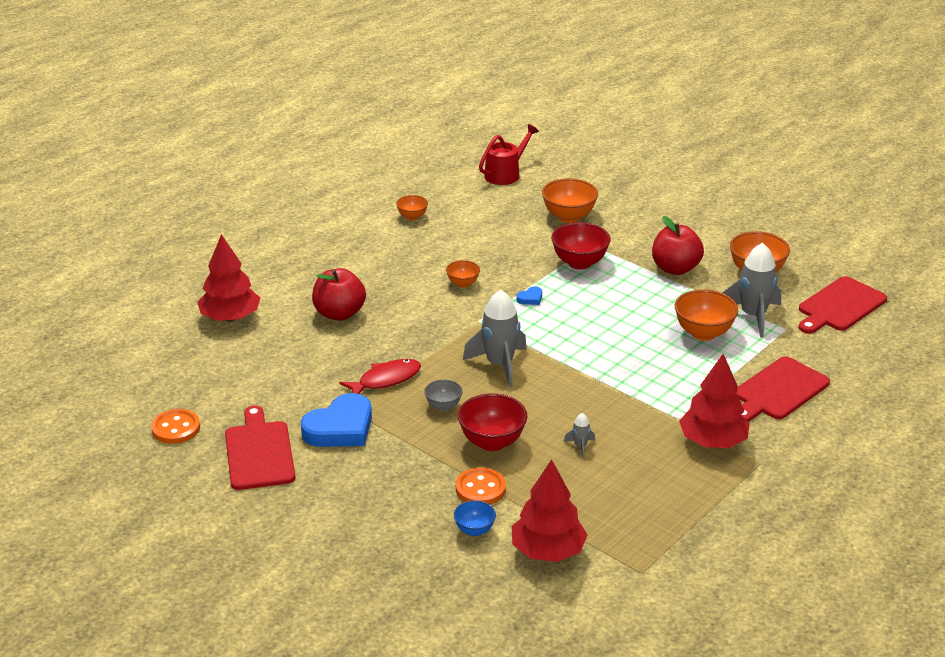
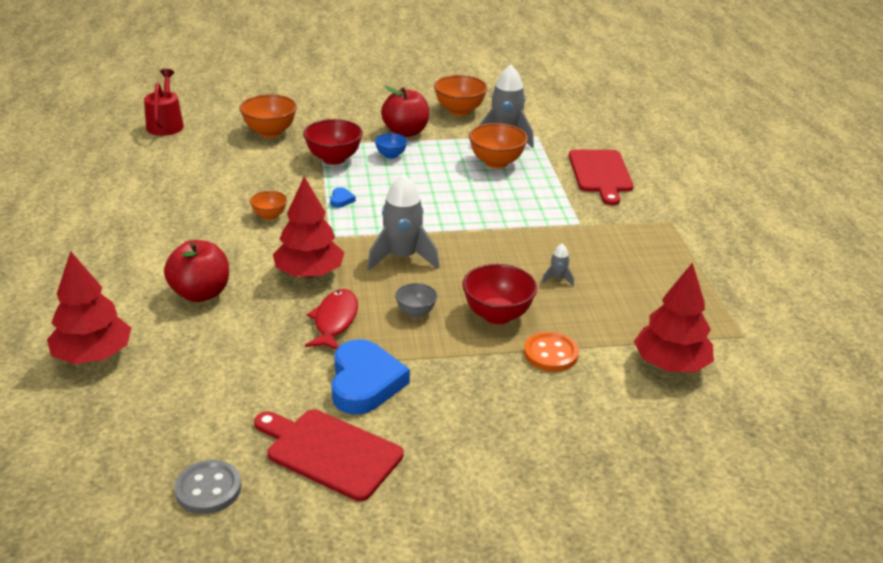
camera: 50 degrees left, 0 degrees up
(176, 428) = (208, 489): orange button -> grey button
(412, 217) = (136, 188): orange bowl -> none
(474, 530) = (602, 387): blue bowl -> blue bowl (391, 155)
(713, 441) = (624, 225): red tree -> red tree (309, 273)
(840, 306) = (541, 108): red cutting board -> none

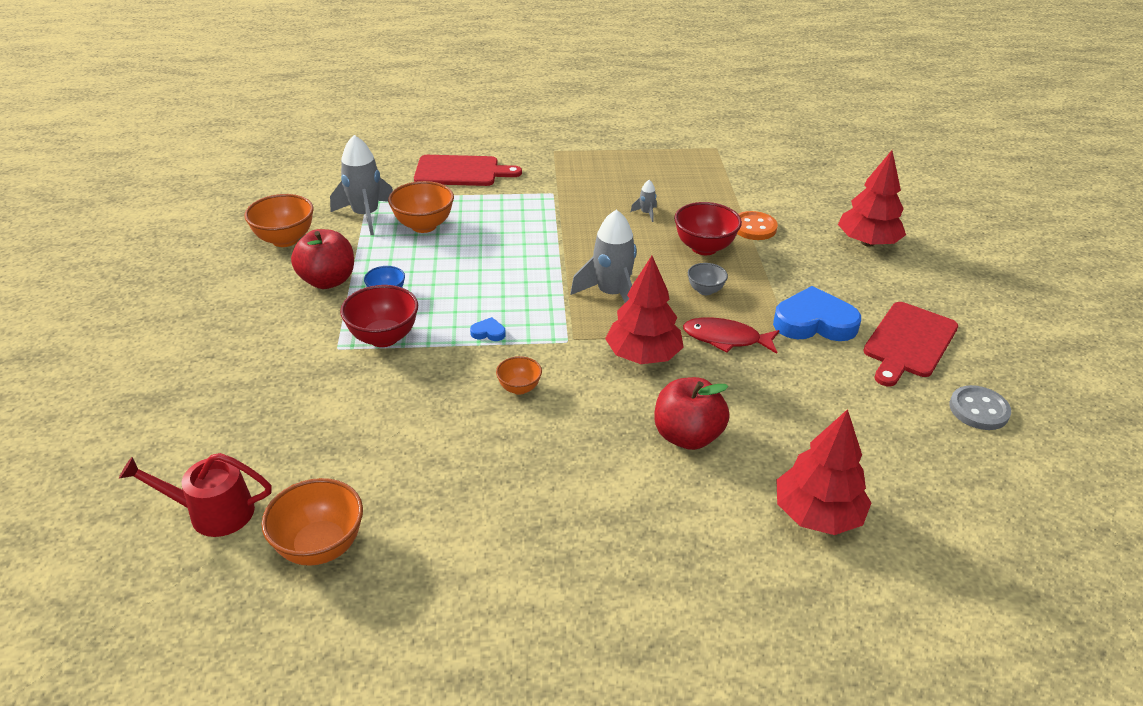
camera: 85 degrees left, 5 degrees up
(270, 132) = (286, 395): orange bowl -> orange bowl (320, 546)
(670, 364) = (756, 180): red tree -> red tree (867, 242)

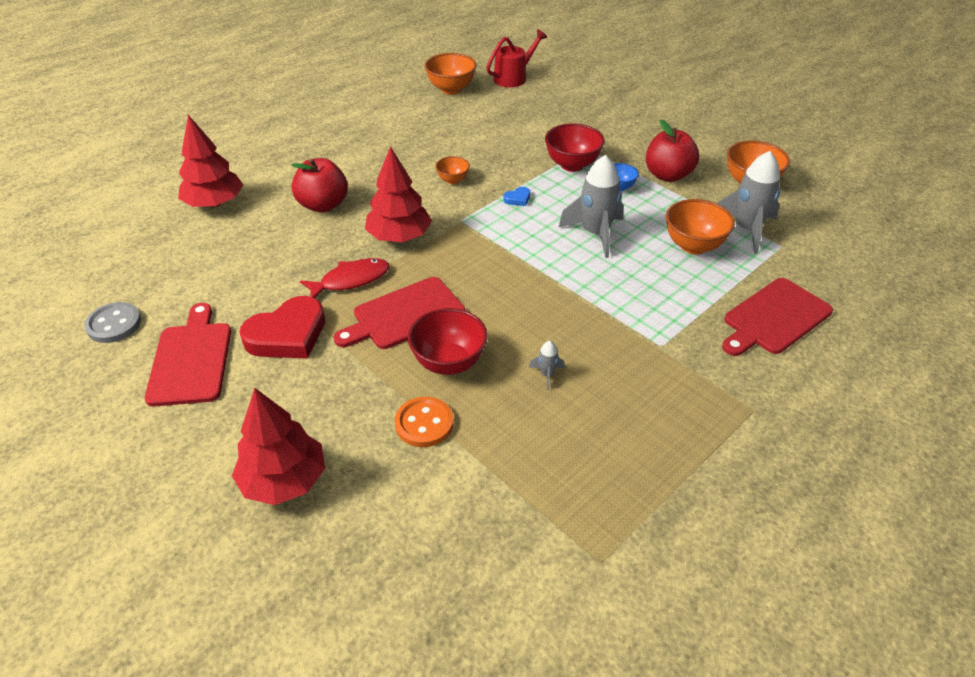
camera: 140 degrees right, 5 degrees up
(611, 294) = (474, 269): grey rocket -> grey rocket (595, 234)
(705, 290) = (404, 315): grey bowl -> red cutting board
(814, 322) = (287, 335): blue heart -> red heart

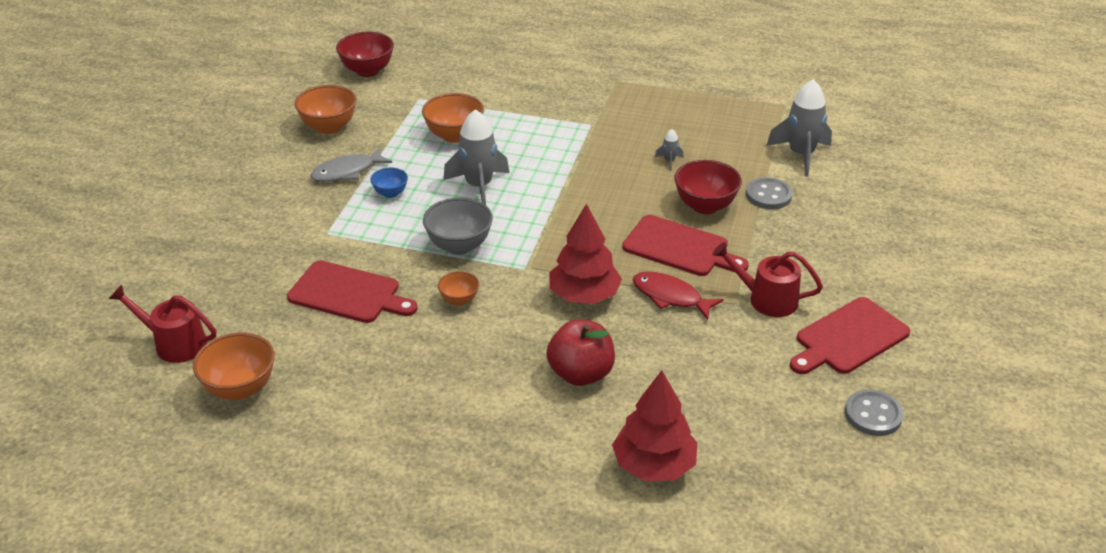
camera: 120 degrees left, 5 degrees down
(284, 480) = (877, 232): red tree -> none
(287, 335) = (766, 299): red heart -> red watering can
(424, 423) = (768, 195): orange button -> grey button
(518, 199) = (459, 246): blue heart -> grey bowl
(572, 165) = (369, 232): red bowl -> red bowl (367, 71)
(668, 175) = (347, 172): red apple -> grey fish
(747, 229) = (408, 117): grey rocket -> grey rocket (801, 155)
(774, 318) = (515, 88): red cutting board -> red cutting board (348, 293)

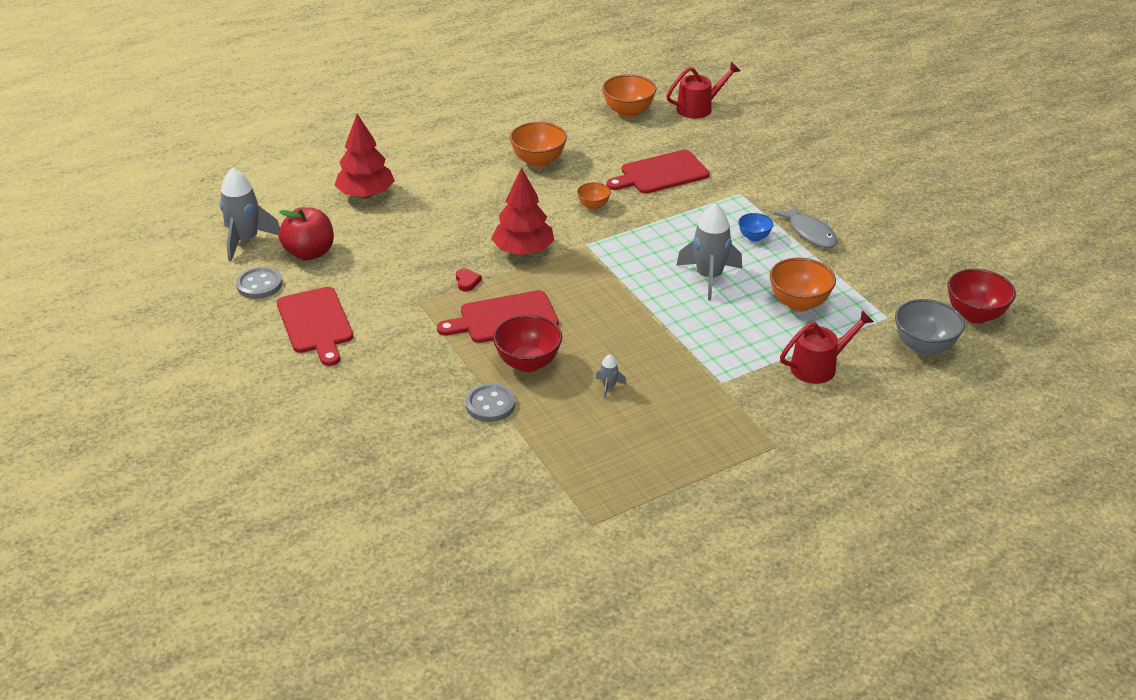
camera: 135 degrees right, 0 degrees up
(329, 127) = (892, 254): orange bowl -> orange bowl (538, 161)
(347, 172) = (810, 233): grey fish -> grey fish turned 135 degrees clockwise
(459, 246) = (649, 233): grey bowl -> grey bowl (924, 346)
(581, 373) = (463, 211): red apple -> red apple (309, 253)
(670, 296) = (467, 282): red fish -> red heart
(766, 299) = (399, 317): red watering can -> red watering can (819, 366)
(801, 155) = (509, 467): grey rocket -> grey rocket (246, 240)
(849, 338) = (316, 323): red cutting board -> red cutting board turned 150 degrees clockwise

